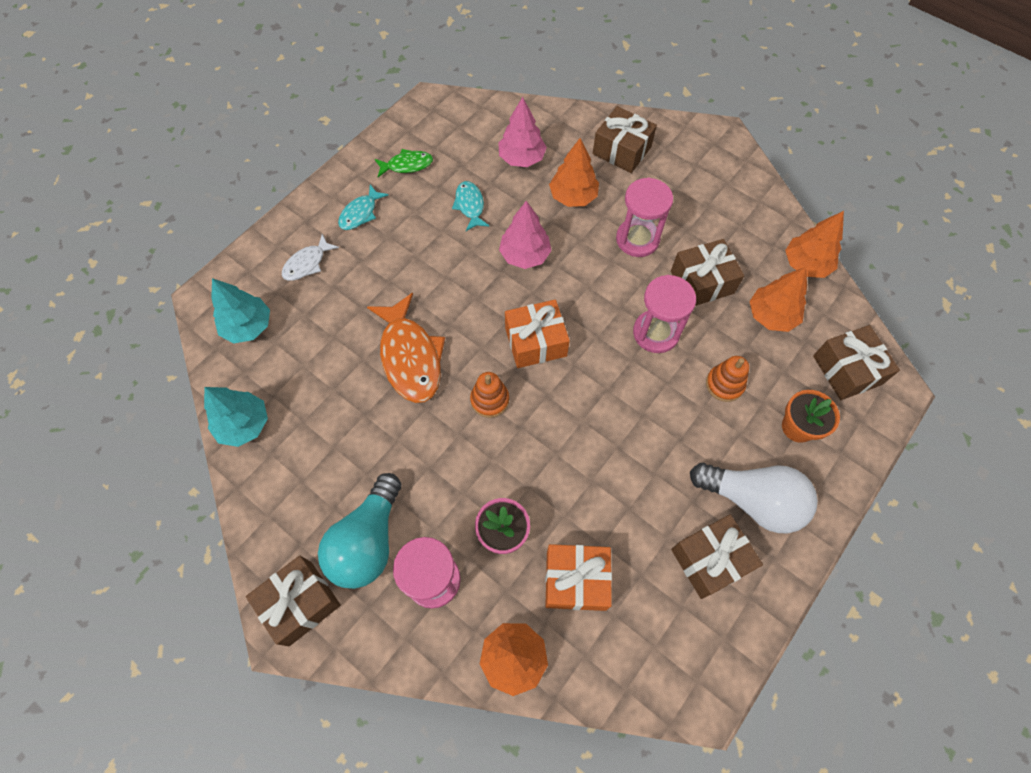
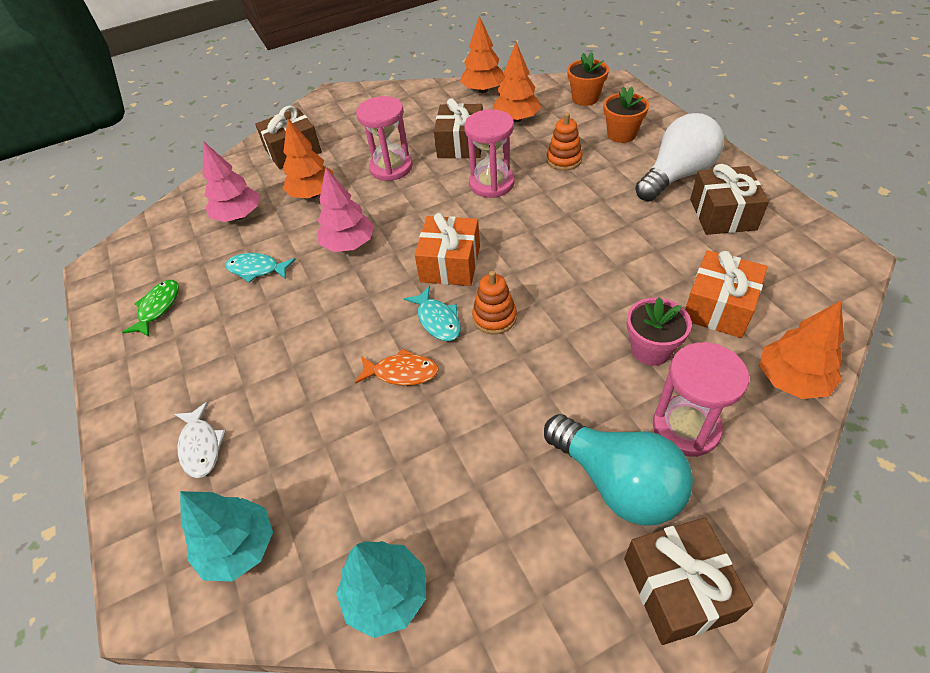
camera: 60 degrees left, 15 degrees down
(360, 213) = (180, 369): turquoise fish -> turquoise fish (437, 320)
(410, 356) = (402, 372): orange fish -> orange fish, size x0.54
(847, 370) = (585, 98): brown gift -> orange flower pot

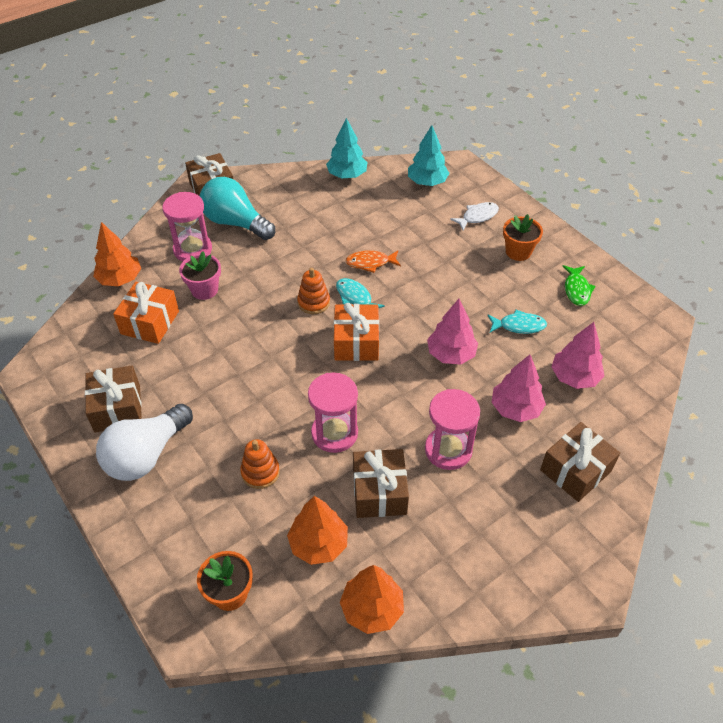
camera: 165 degrees right, 0 degrees up
(201, 446) = (477, 216): white fish -> white fish turned 90 degrees clockwise
(313, 194) = (515, 408): orange tree -> pink tree
(621, 134) = (192, 519): orange flower pot -> orange flower pot (518, 252)

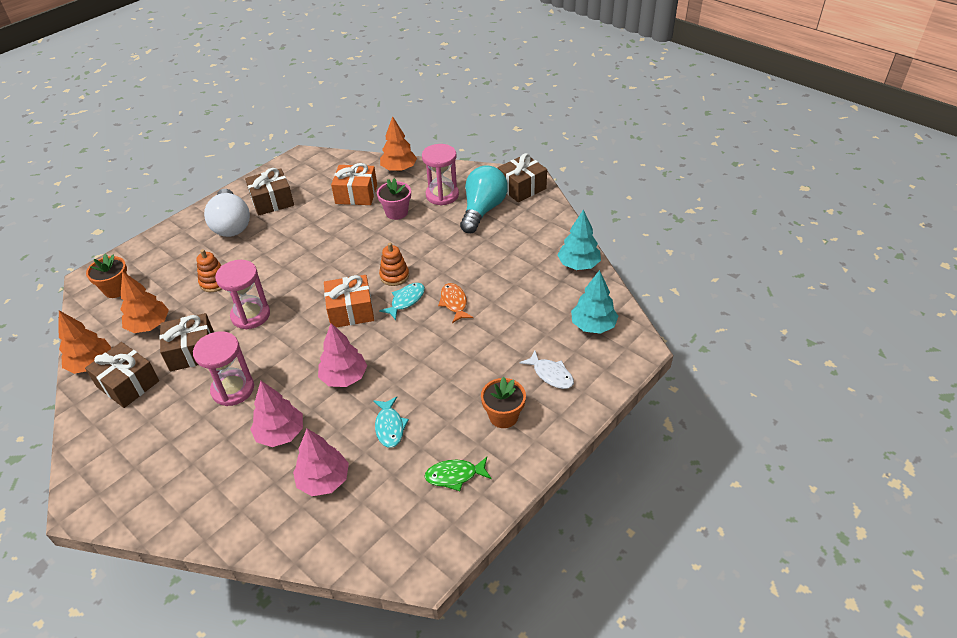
camera: 80 degrees right, 5 degrees down
(146, 455) = (231, 224): white light bulb -> white light bulb turned 135 degrees counterclockwise
(575, 470) = (207, 487): brown gift -> brown gift (128, 384)

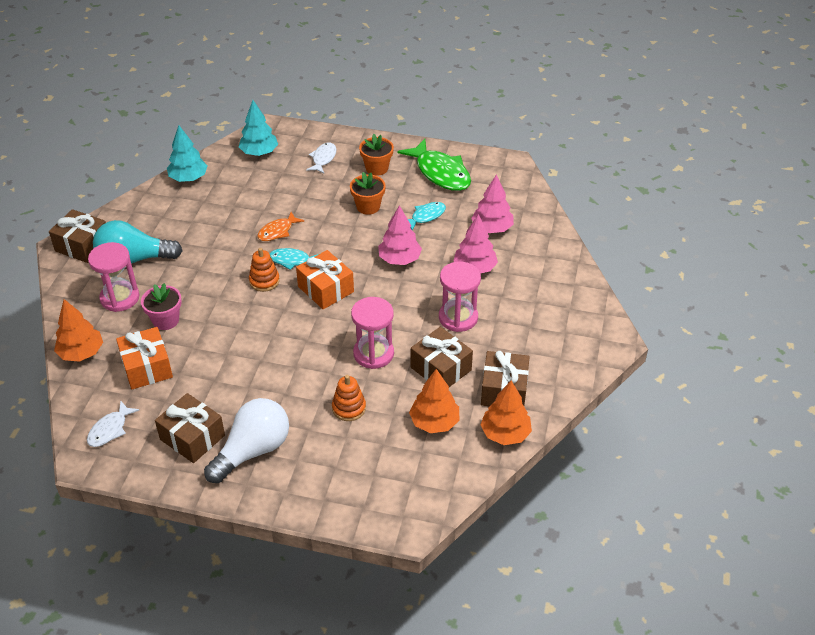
camera: 120 degrees left, 0 degrees up
(116, 289) = (408, 487): orange flower pot -> orange flower pot (368, 206)
(316, 169) = (110, 429): none -> white fish
(455, 475) = (440, 173): green fish -> green fish, size x1.85

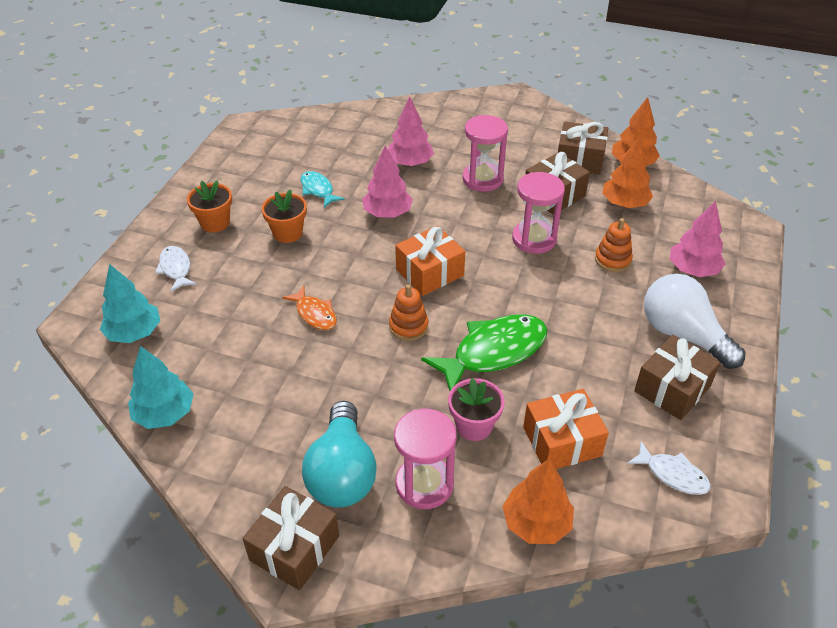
camera: 85 degrees left, 0 degrees up
(292, 260) = (374, 300): turquoise fish -> none
(323, 158) = (176, 269): white fish -> white fish turned 45 degrees clockwise
(440, 173) = (243, 174): green fish -> green fish (493, 352)
(492, 228) = (350, 147): pink tree -> pink tree (693, 270)

